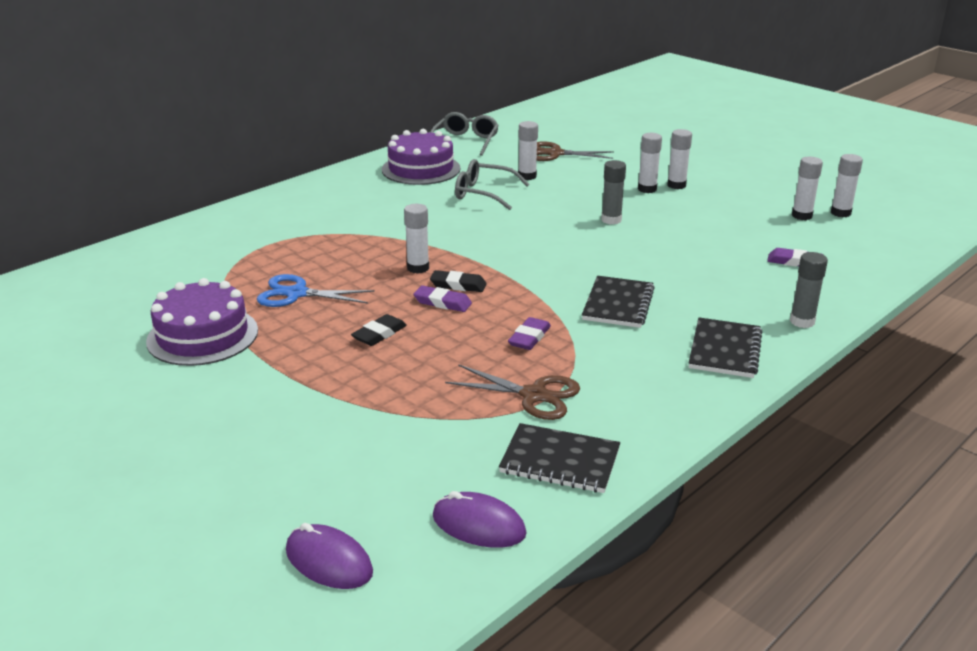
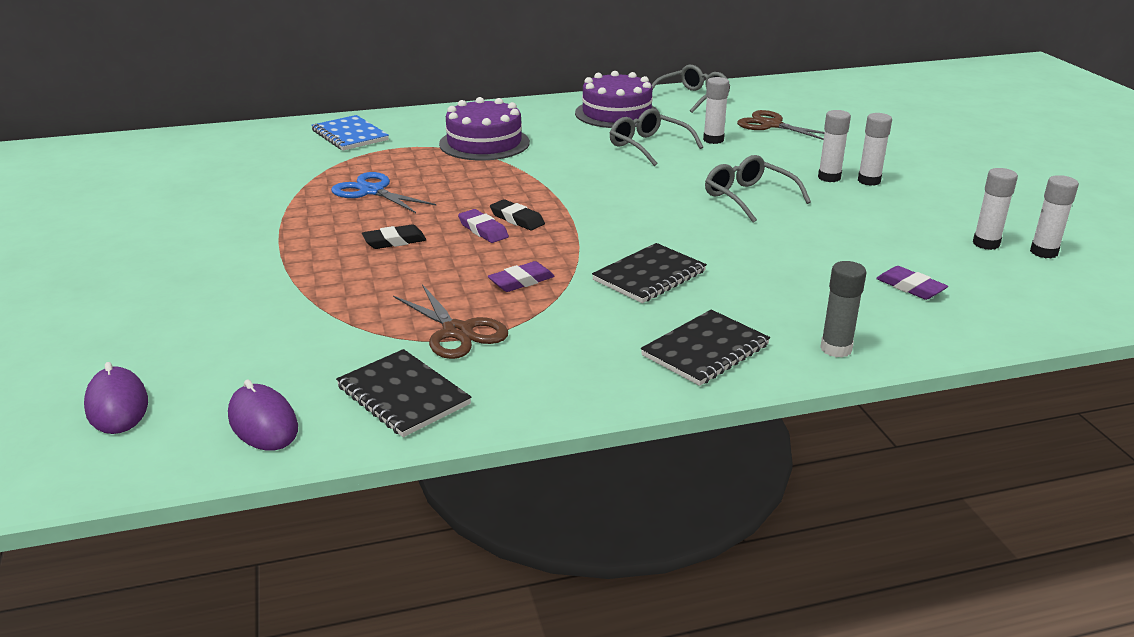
camera: 30 degrees right, 0 degrees up
(200, 244) = (350, 135): none -> blue notebook
(202, 336) = (259, 205): purple cake -> purple cake (484, 143)
(418, 268) = (500, 196): white glue stick -> none
(611, 220) = (748, 198): grey glue stick -> grey glasses

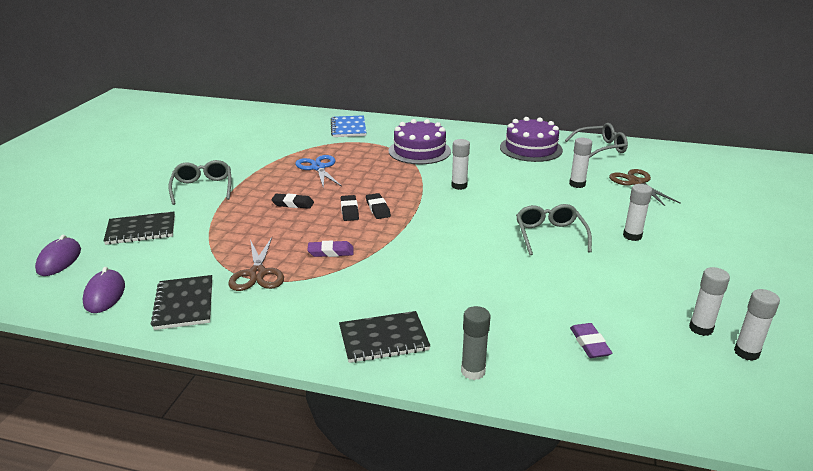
camera: 30 degrees right, 0 degrees up
(483, 230) = (349, 210): purple eraser -> black eraser
(648, 146) = (524, 178): grey glasses -> grey glasses (203, 188)
(649, 276) = (412, 273): black notebook -> black notebook (141, 230)
(869, 181) = (662, 247): white glue stick -> white glue stick (459, 186)

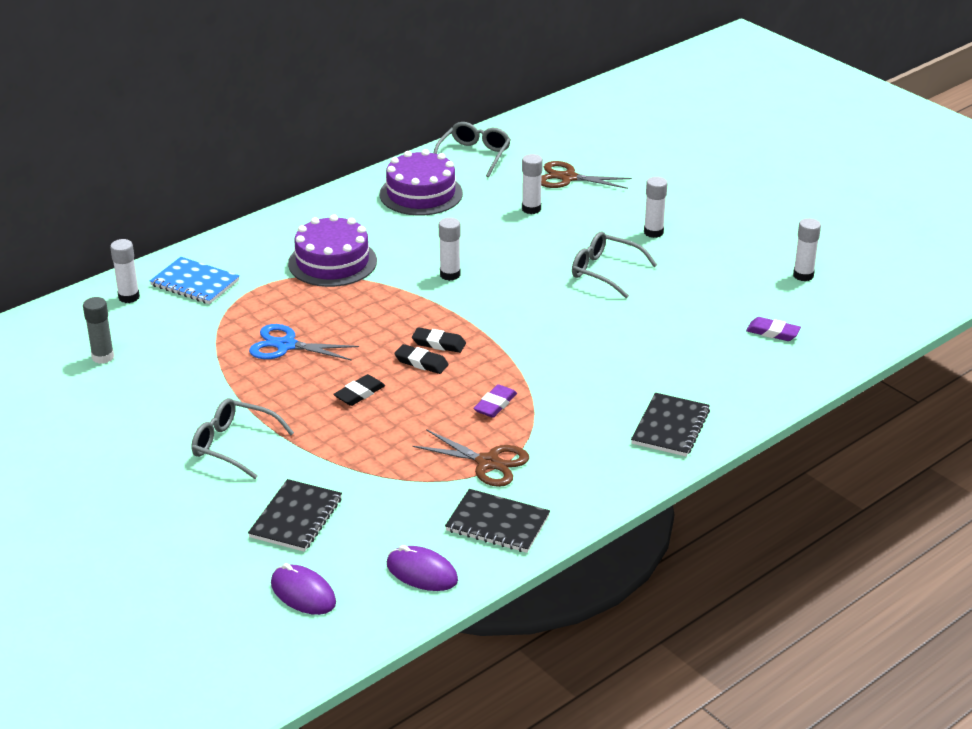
camera: 55 degrees left, 5 degrees up
(473, 371) = (753, 401): grey glue stick -> grey glue stick (103, 357)
(746, 352) = (845, 273): white glue stick -> white glue stick (129, 297)

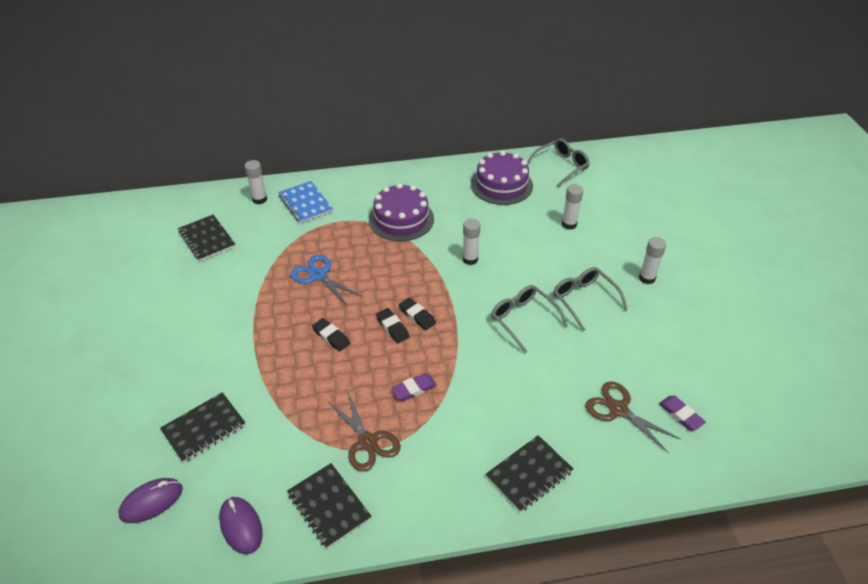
camera: 30 degrees right, 10 degrees up
(103, 357) = (207, 239): grey glue stick -> black notebook
(234, 445) = (219, 345): grey glasses -> grey glasses (523, 320)
(303, 593) = (151, 502): purple mouse -> purple mouse turned 75 degrees clockwise
(359, 393) = (331, 336): black eraser -> black eraser turned 60 degrees clockwise
(568, 178) = (615, 207): brown scissors -> brown scissors (618, 409)
(803, 275) = (745, 367): white glue stick -> none

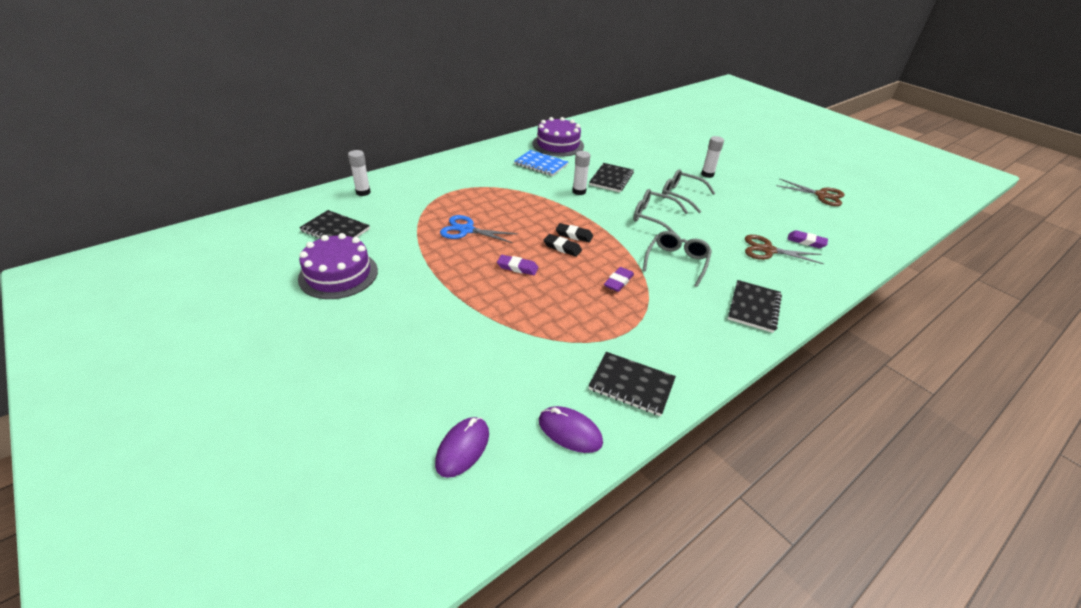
camera: 30 degrees left, 5 degrees down
(204, 428) = (462, 369): black notebook -> black notebook (611, 179)
(305, 203) = (409, 186): blue notebook -> blue notebook (541, 164)
(331, 336) = (517, 267): black eraser -> purple eraser
(367, 442) = (617, 328): brown scissors -> brown scissors (821, 195)
(401, 219) = (501, 179): purple cake -> purple cake (338, 274)
(561, 166) = (589, 127): grey glasses -> grey glasses (677, 262)
(569, 224) = (627, 157): white glue stick -> none

